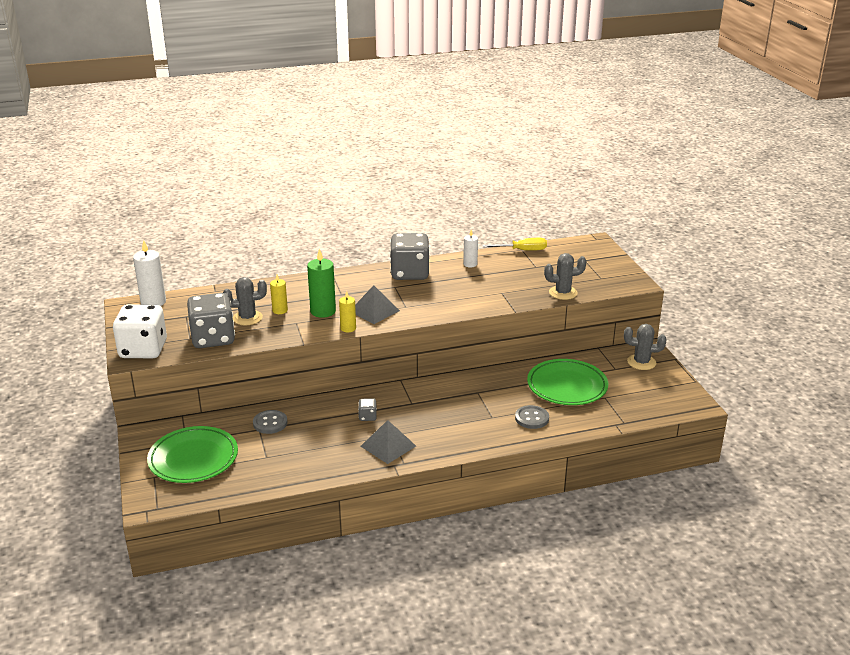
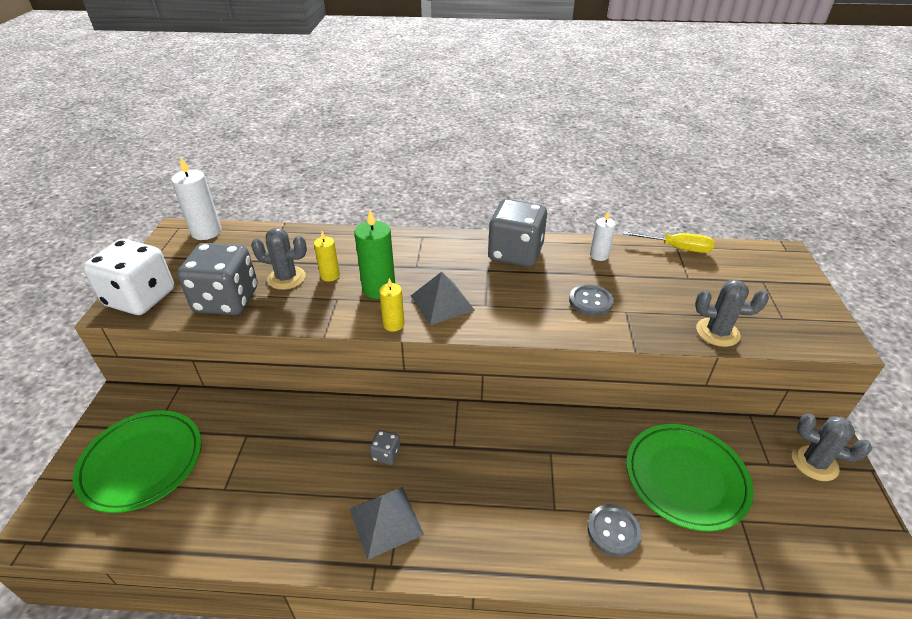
camera: 20 degrees right, 10 degrees up
(270, 423) = (264, 428): grey button -> grey button (590, 301)

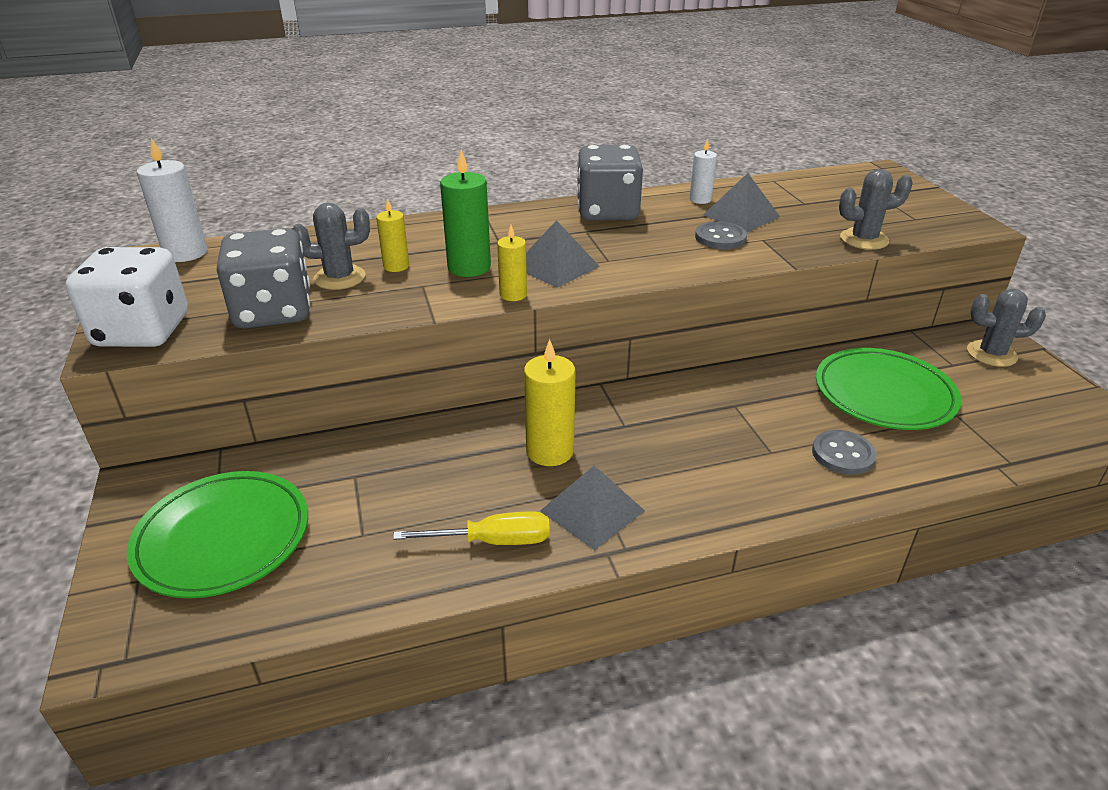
camera: 20 degrees left, 5 degrees down
(386, 454) = (550, 451): grey dice -> yellow candle
(623, 281) = (741, 216): none -> grey pyramid
(676, 248) = (775, 182): yellow screwdriver -> yellow screwdriver (493, 541)

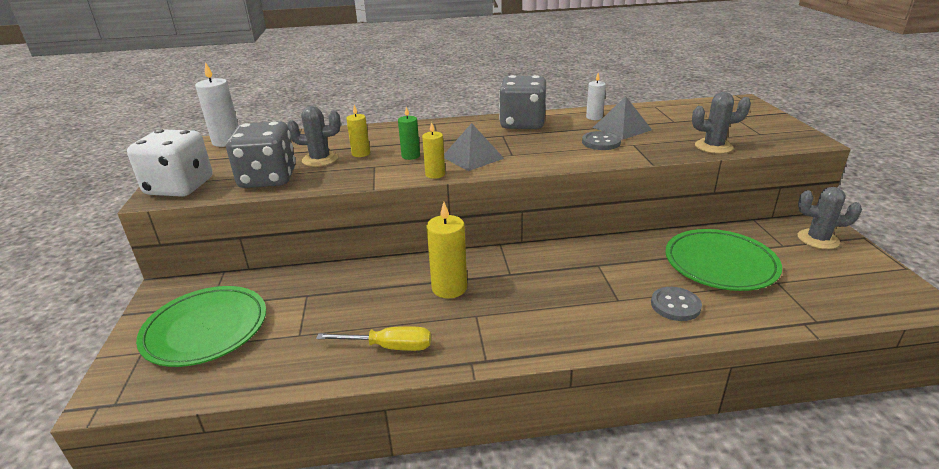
camera: 10 degrees right, 5 degrees down
(469, 267) = (410, 156): green candle -> green candle, size x0.60
(592, 511) = (468, 331): grey pyramid -> none

